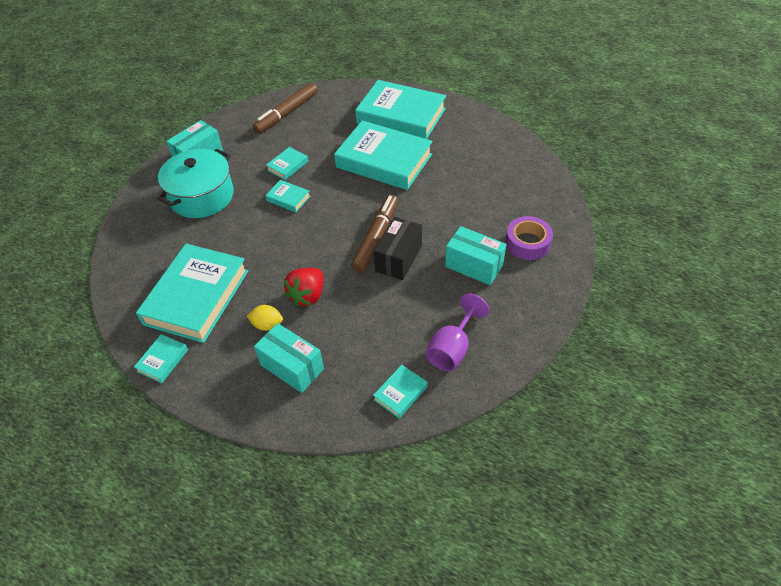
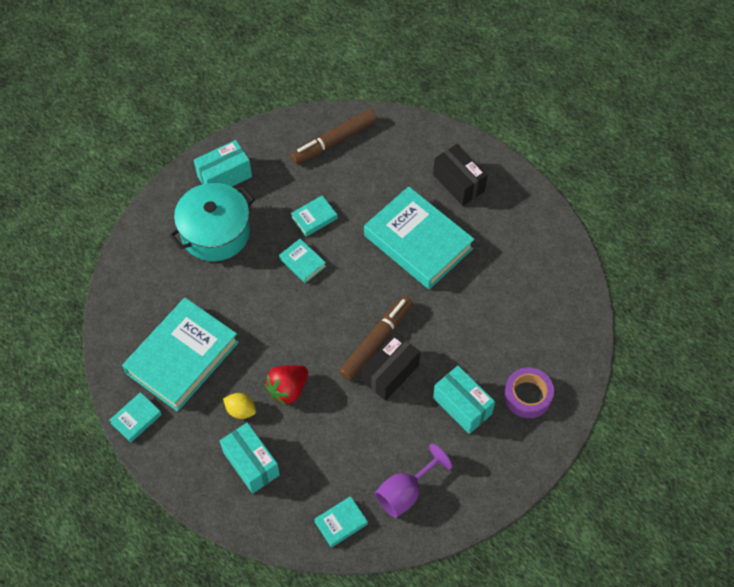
camera: 15 degrees right, 10 degrees up
(401, 116) = (458, 183): turquoise book -> black box

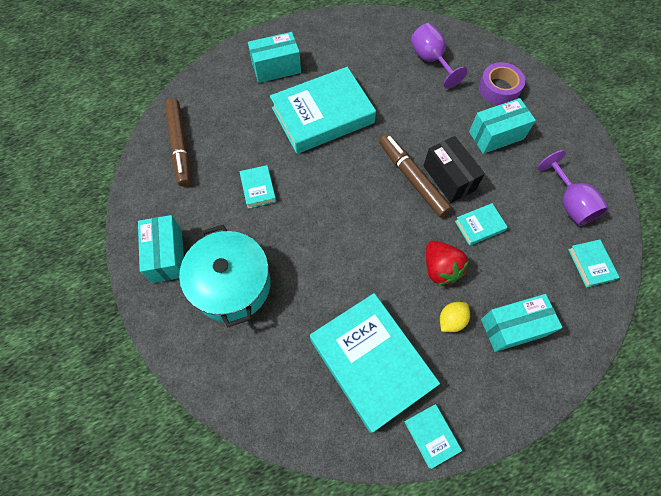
camera: 70 degrees left, 5 degrees up
(302, 262) = (304, 213): turquoise book -> turquoise book (479, 226)
(458, 183) = (276, 68): black box -> turquoise box
(536, 320) = (431, 61): none -> purple goblet

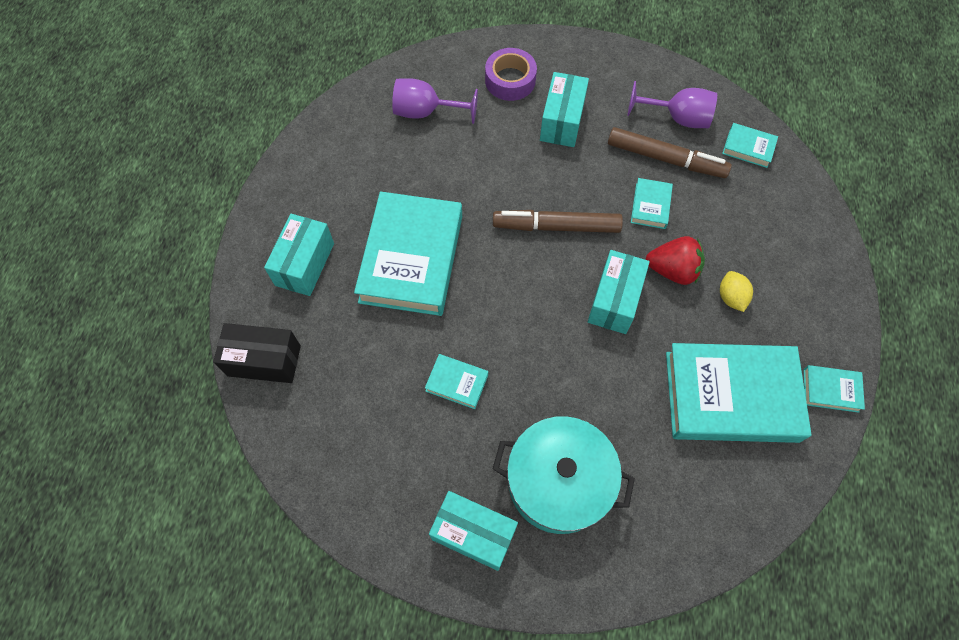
camera: 55 degrees left, 0 degrees up
(180, 146) = (330, 435): brown marker -> brown marker (665, 159)
(449, 178) = (579, 194): black box -> black box (264, 360)
(513, 327) = (769, 251): turquoise box -> turquoise box (614, 300)

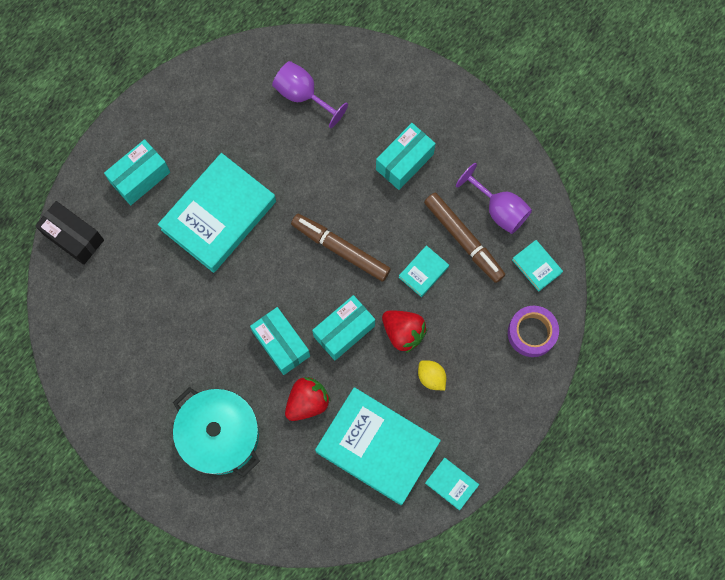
camera: 30 degrees right, 10 degrees up
(457, 383) = (194, 328): turquoise book -> none
(473, 534) = (143, 436): turquoise box -> turquoise box (281, 344)
(510, 80) = (388, 101): purple tape -> purple tape (532, 333)
(627, 391) = (307, 402): none -> red strawberry
(731, 297) = (431, 377): yellow lemon -> yellow lemon turned 60 degrees counterclockwise

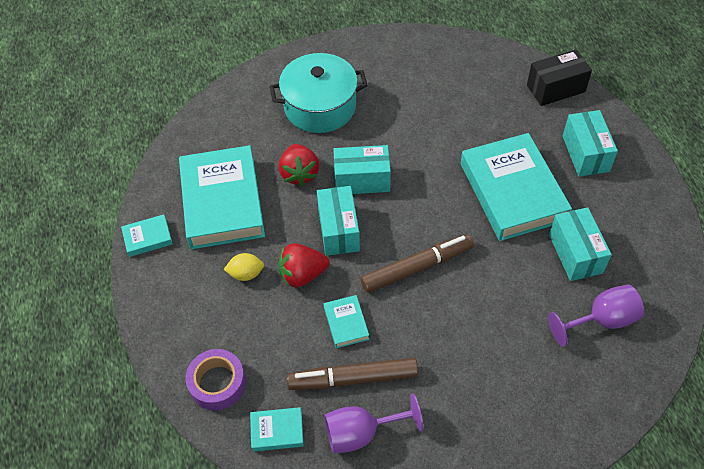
camera: 125 degrees right, 20 degrees down
(377, 447) = (222, 202): turquoise book -> turquoise book turned 75 degrees counterclockwise
(404, 162) = (472, 372): turquoise box -> turquoise box (575, 253)

